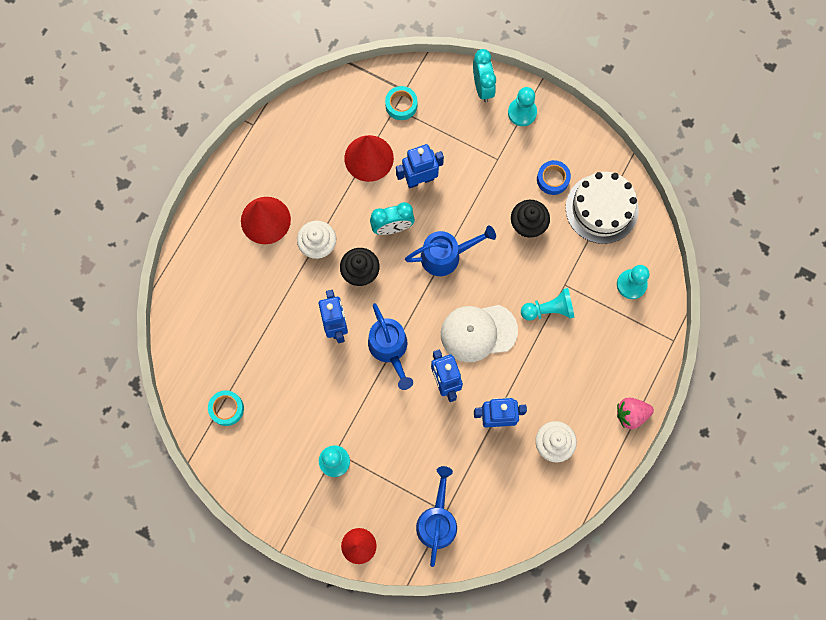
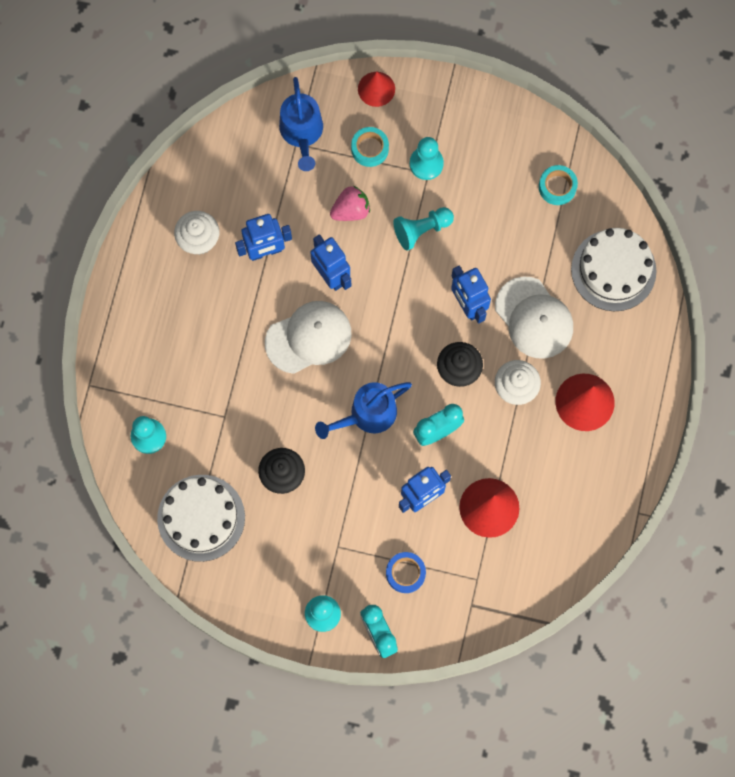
camera: 165 degrees right, 0 degrees up
(204, 322) = (613, 270): none -> white cake
(284, 299) = (534, 318): none -> white cap
(390, 349) = (401, 294): blue watering can -> none
(401, 105) = (470, 584): turquoise tape -> turquoise tape (370, 149)
(549, 309) = (236, 383): turquoise pawn -> turquoise pawn (421, 230)
(552, 179) = (266, 538): blue tape -> blue tape (405, 573)
(631, 414) = (120, 292): pink strawberry -> pink strawberry (351, 210)

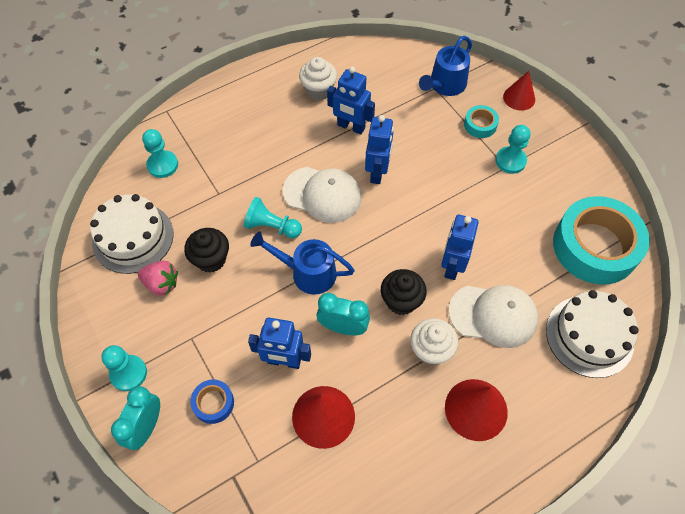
camera: 45 degrees right, 15 degrees down
(351, 210) = (430, 147): pink strawberry -> pink strawberry (161, 284)
(421, 230) = (467, 195): turquoise pawn -> turquoise pawn (272, 227)
(534, 318) = (493, 315): white cap -> white cap turned 90 degrees counterclockwise
(557, 187) = (595, 246): turquoise tape -> turquoise tape, size x2.31

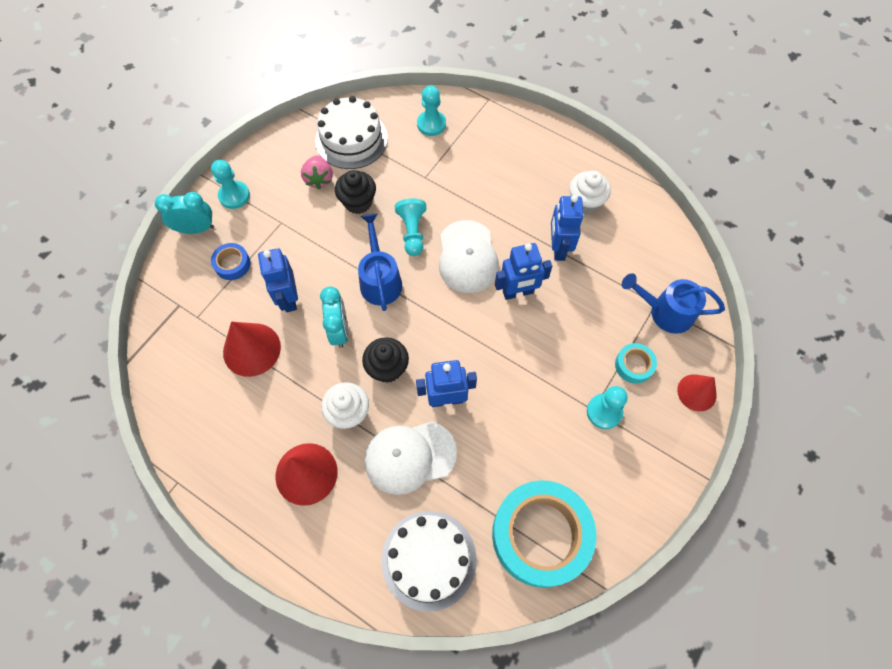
camera: 65 degrees right, 5 degrees up
(493, 315) = (409, 456): white cap -> white cap turned 90 degrees clockwise

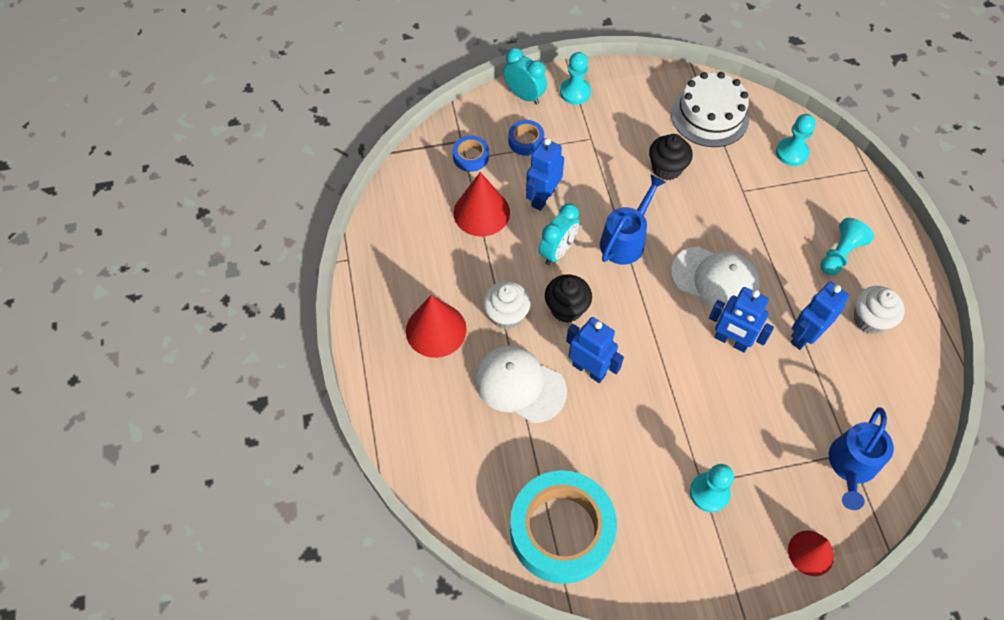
camera: 45 degrees right, 5 degrees down
(199, 312) = (470, 157): none -> blue tape
(319, 179) = (652, 128): pink strawberry -> none
(412, 232) = (688, 225): turquoise pawn -> turquoise pawn (840, 254)
(429, 560) = (462, 467): white cake -> none
(467, 257) = (715, 279): white cap -> white cap turned 105 degrees counterclockwise
(634, 365) = (775, 482): turquoise tape -> none
(665, 312) = (851, 466): blue watering can -> blue watering can turned 120 degrees counterclockwise

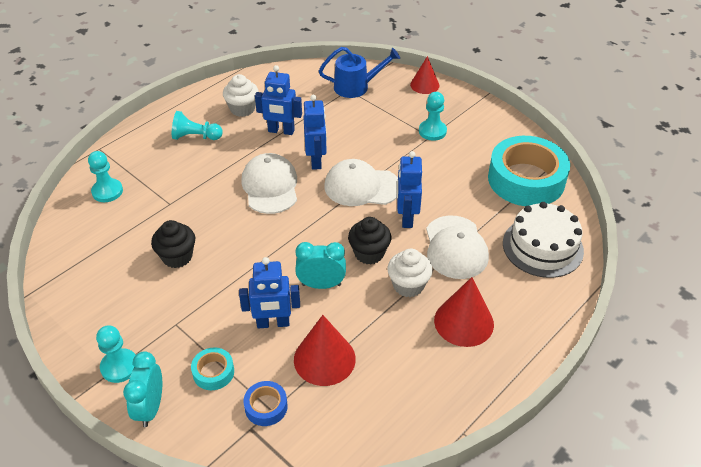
camera: 125 degrees left, 15 degrees down
(526, 141) = (213, 372): blue tape -> turquoise tape
(626, 240) = (274, 249): blue watering can -> none
(661, 358) = (362, 186): none -> white cap
(709, 116) = (93, 255): white cake -> white cake (542, 247)

